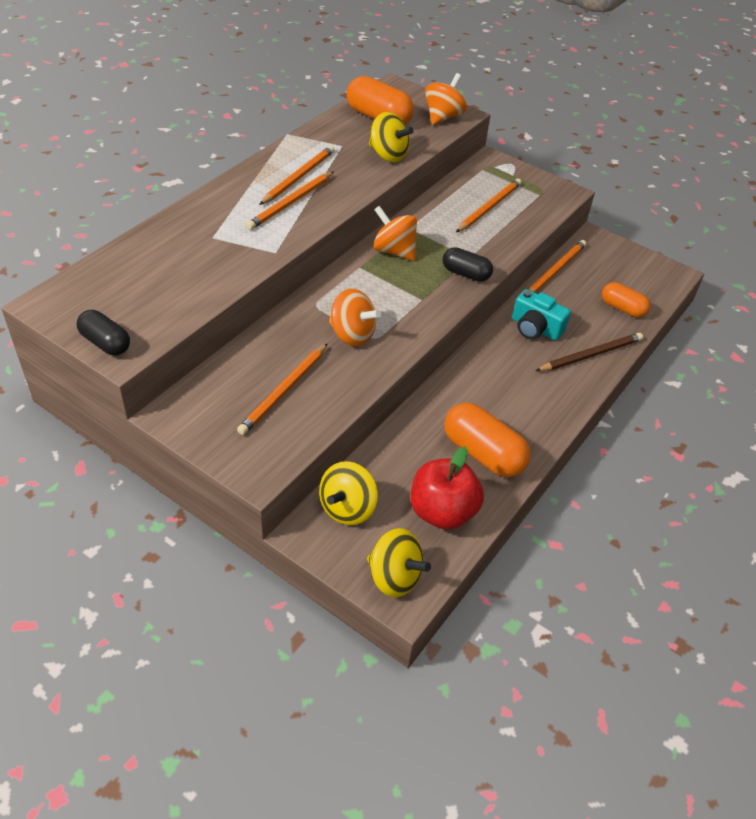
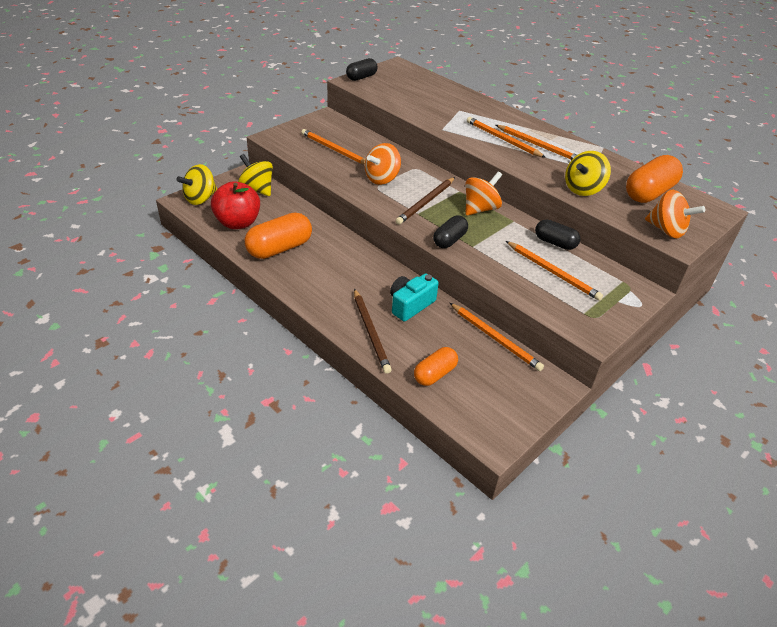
camera: 100 degrees right, 5 degrees down
(395, 293) = (426, 202): none -> brown pencil
(438, 203) = (555, 243): none -> black capsule

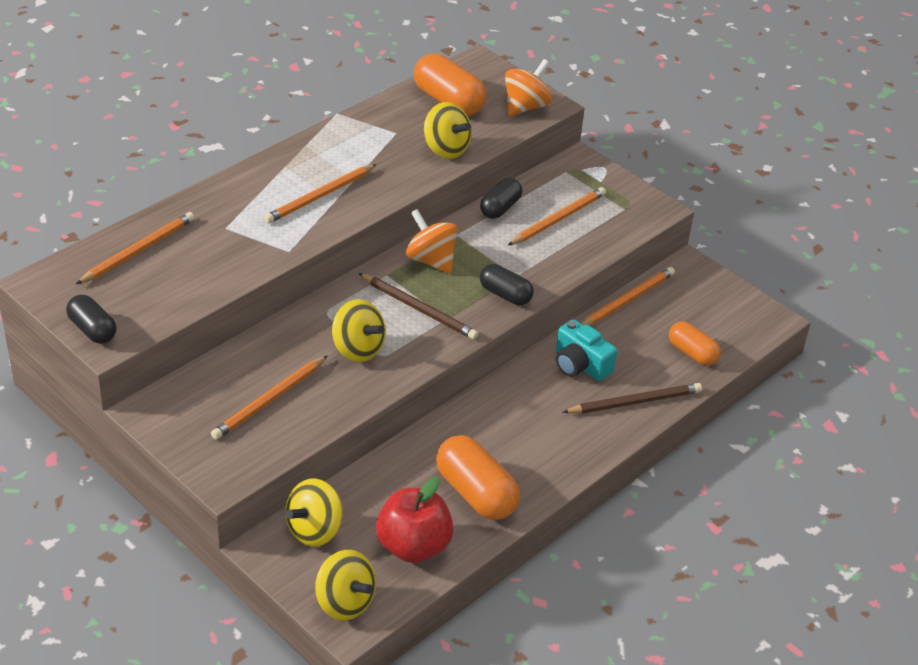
camera: 90 degrees left, 0 degrees up
(382, 179) = (357, 349): orange spinning top -> yellow spinning top
(538, 145) = (336, 167): orange pencil -> orange pencil (138, 251)

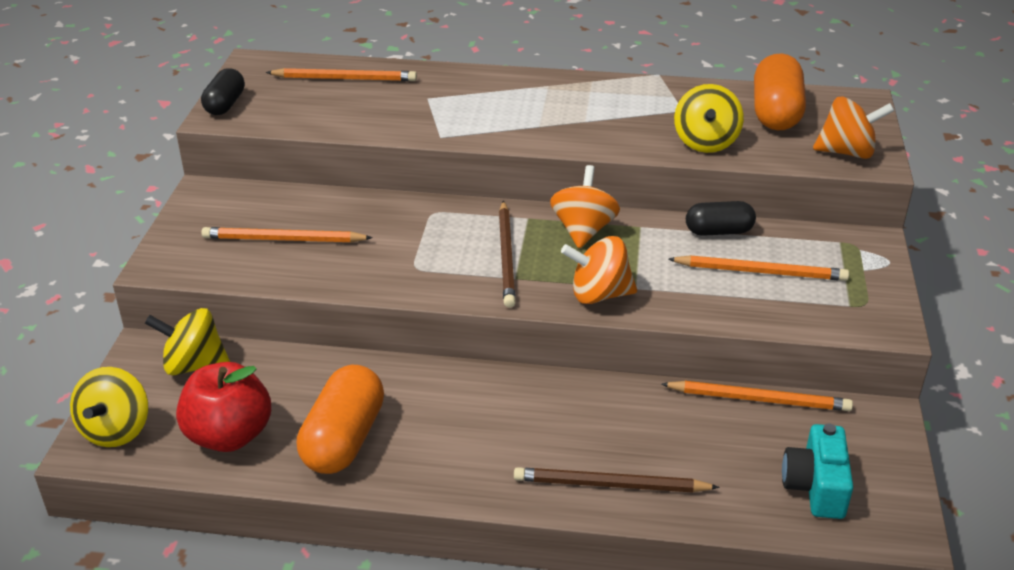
camera: 55 degrees right, 5 degrees down
(320, 196) = (535, 117): orange pencil -> none
(357, 349) = (407, 251): yellow spinning top -> none
(505, 295) = (599, 294): black capsule -> orange spinning top
(580, 365) = (615, 416): turquoise camera -> turquoise camera (815, 486)
(634, 402) = (611, 485): brown pencil -> brown pencil turned 150 degrees clockwise
(692, 353) = (749, 491): orange capsule -> none

